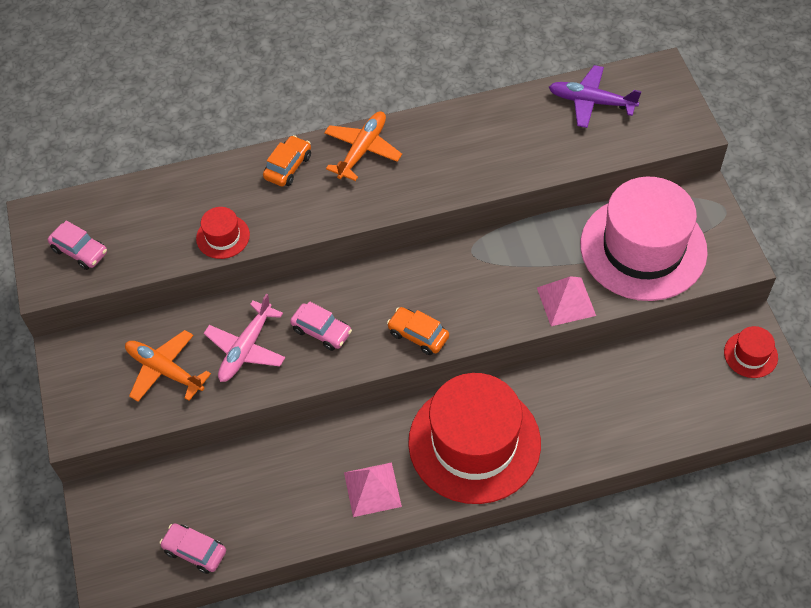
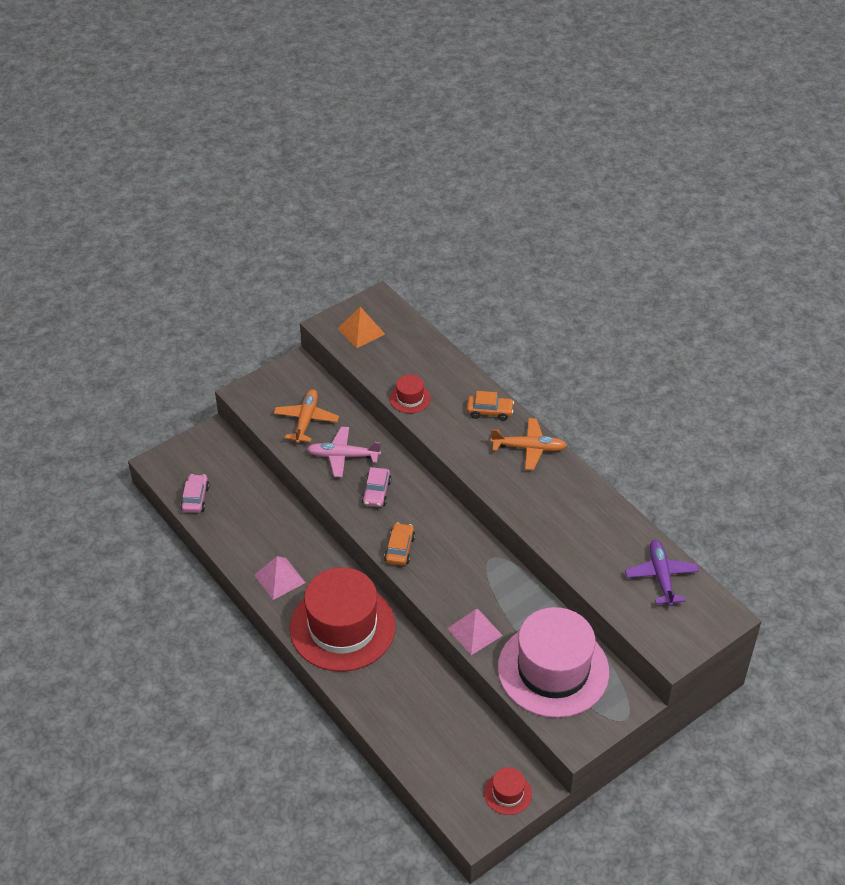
camera: 65 degrees right, 10 degrees down
(80, 251) = (361, 331): pink car -> orange pyramid

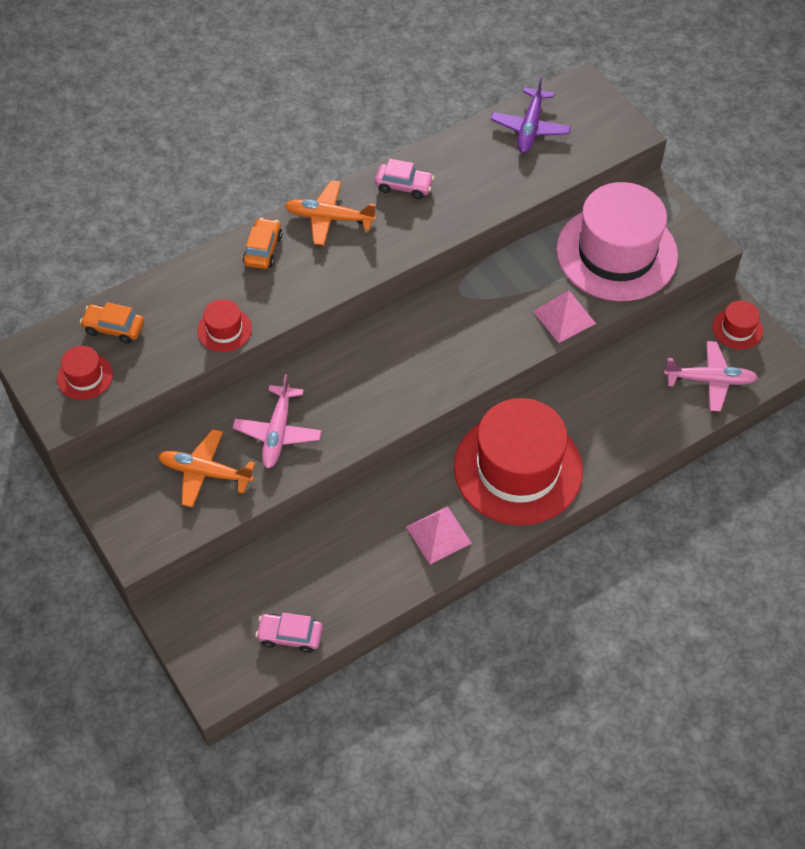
camera: 85 degrees left, 10 degrees up
(361, 331) = (85, 376): orange pyramid -> red hat
(376, 492) = (345, 399): pink car -> pink car (404, 186)
(400, 549) = (438, 380): orange car -> orange car (114, 328)
(446, 768) = (709, 380): none -> pink plane
(528, 448) = (330, 218): orange plane -> orange plane turned 90 degrees counterclockwise
(661, 577) = (530, 127): purple plane -> purple plane turned 75 degrees counterclockwise

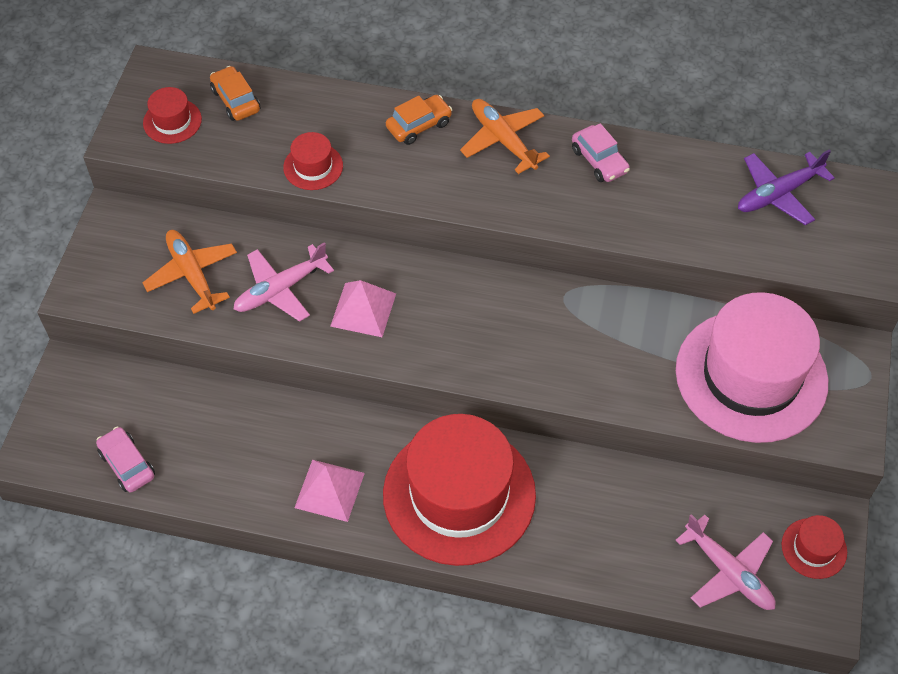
camera: 45 degrees right, 0 degrees up
(564, 317) = (631, 393): pink pyramid -> pink pyramid (363, 309)

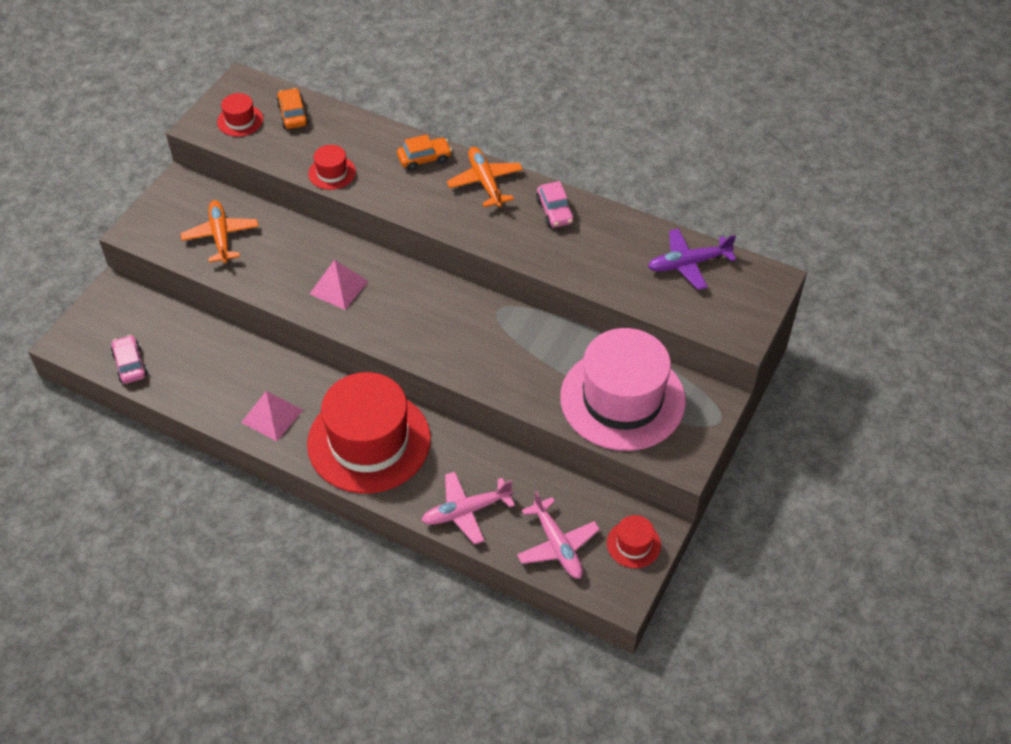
camera: 15 degrees right, 5 degrees down
(281, 289) = (282, 260): pink plane -> pink plane (466, 511)

